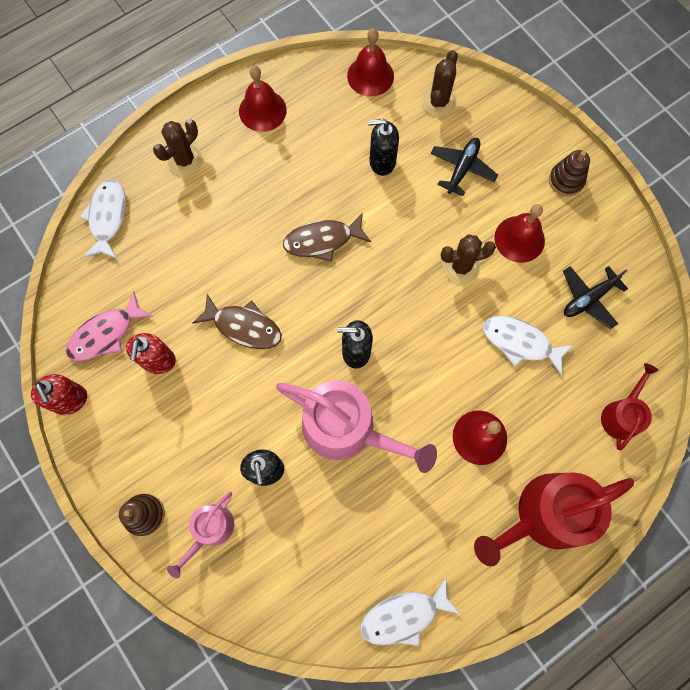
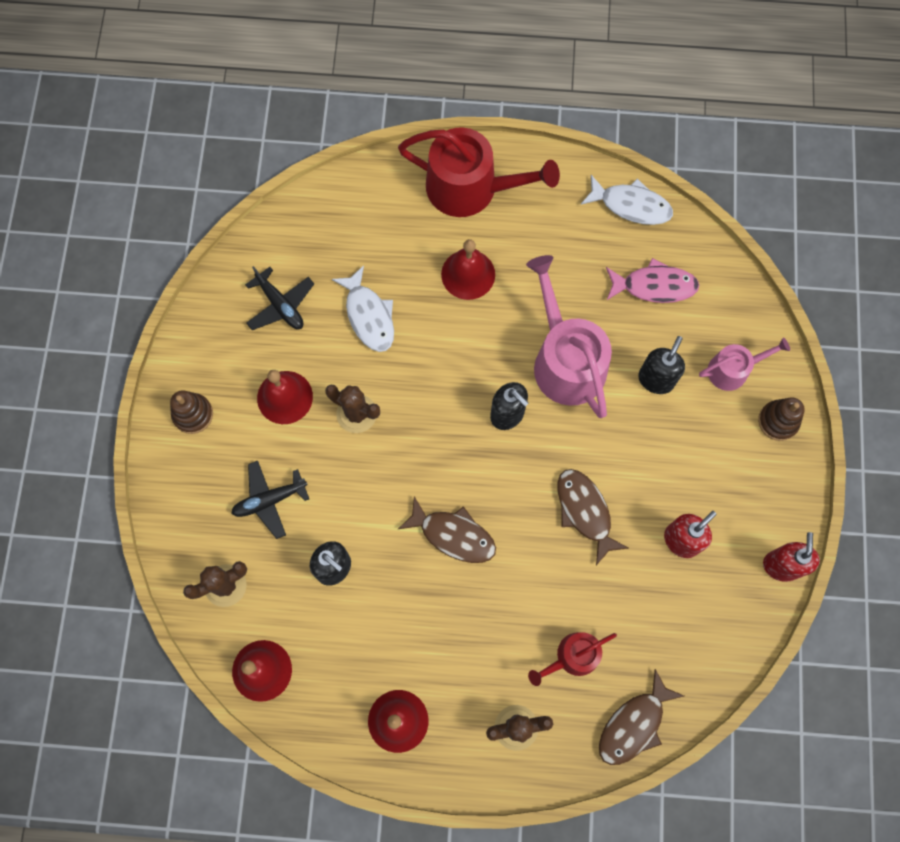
camera: 140 degrees left, 0 degrees up
(106, 334) = (712, 603): pink fish -> pink fish (654, 286)
(108, 217) = (634, 724): white fish -> brown fish
(588, 299) = (280, 305): black plane -> black plane turned 45 degrees clockwise
(622, 415) = (346, 206): red watering can -> red watering can (573, 657)

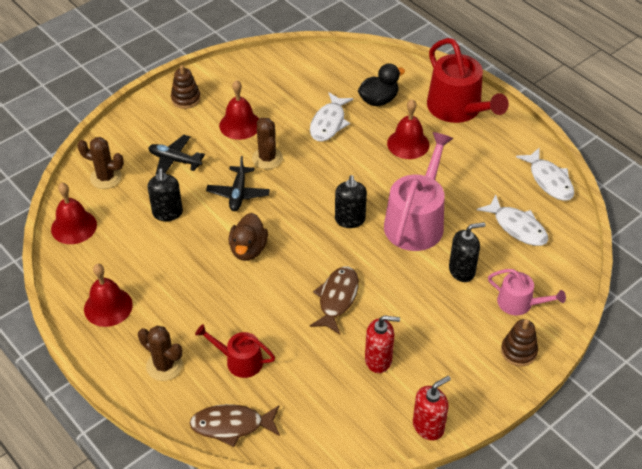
camera: 45 degrees right, 25 degrees down
(280, 305) = (288, 87): black plane -> black plane (238, 193)
(386, 243) = (378, 100): none -> black duck
(453, 535) = (248, 249): brown fish -> brown duck
(654, 286) = (517, 227): pink fish -> white fish

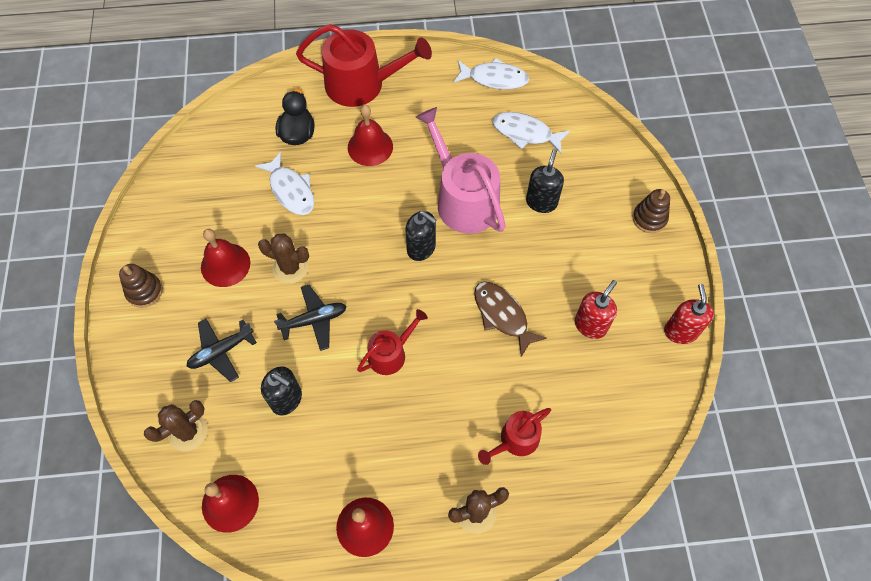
camera: 55 degrees left, 15 degrees up
(231, 425) = (583, 490): brown fish -> none
(238, 193) = (314, 320): black plane -> black plane turned 60 degrees counterclockwise
(248, 249) = (390, 353): brown duck -> red watering can
(517, 227) = (525, 133): white fish -> white fish turned 150 degrees counterclockwise
(519, 303) = (603, 185): pink watering can -> none

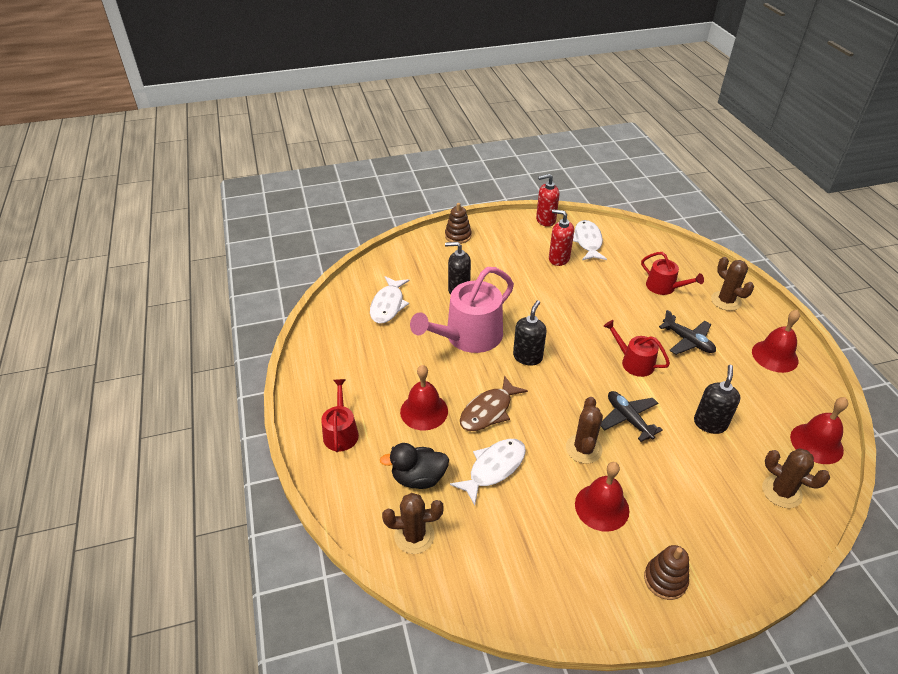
camera: 100 degrees left, 20 degrees down
(221, 351) = (693, 485): black plane -> black plane (687, 341)
(245, 125) = (414, 536): none -> brown cactus
(362, 84) = (341, 432): red watering can -> red watering can, size x0.54
(494, 78) = (325, 331): white fish -> white fish (587, 241)
(502, 315) = (570, 302): brown fish -> brown fish (488, 411)

